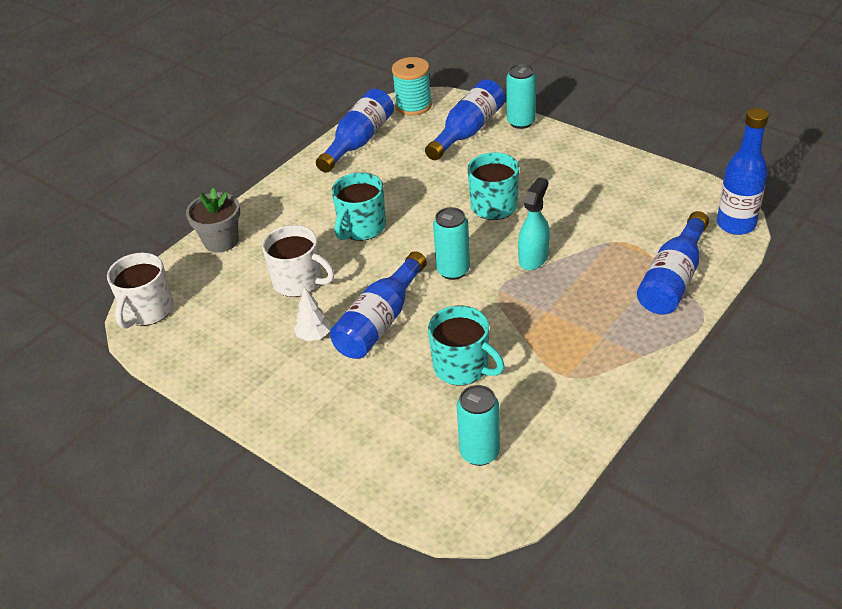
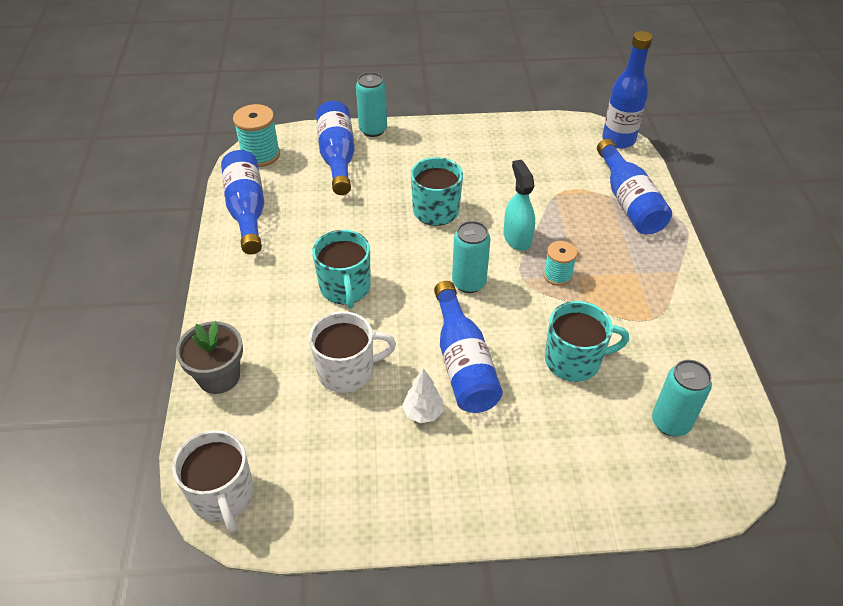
camera: 45 degrees left, 5 degrees up
(530, 302) = (557, 275): none -> turquoise spool

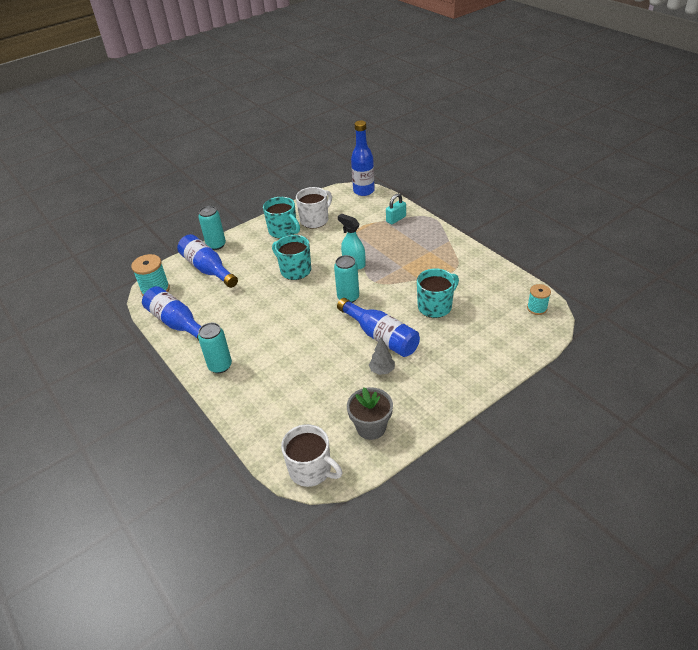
camera: 30 degrees left, 5 degrees down
(219, 377) = (249, 416): grey flower pot -> grey flower pot (371, 427)
(345, 288) = (281, 334): turquoise mug -> turquoise mug (283, 231)
(347, 371) = (322, 373): white mug -> white mug (315, 220)
(423, 413) = (382, 370): white tree -> grey tree
(557, 275) = (391, 271): turquoise spool -> turquoise spool (537, 308)
(628, 201) = (396, 219): blue bottle -> turquoise padlock
(670, 422) = (503, 310): turquoise can -> turquoise can (220, 366)

